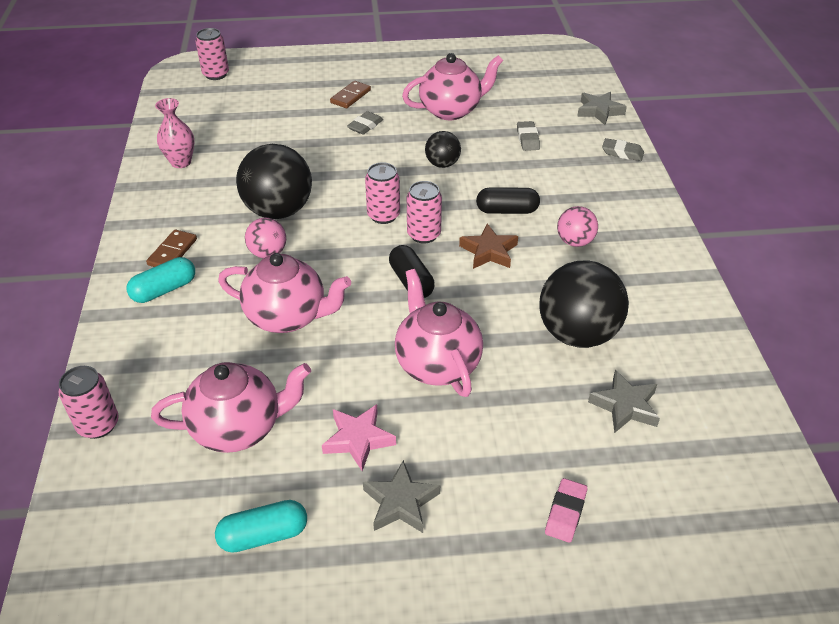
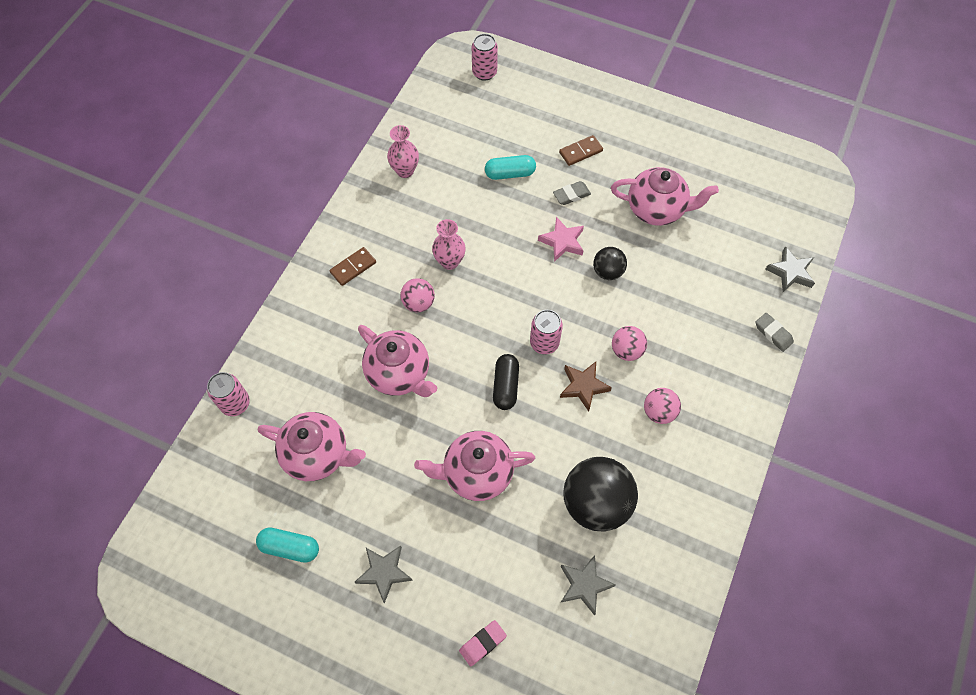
camera: 30 degrees right, 20 degrees up
(164, 290) = (330, 303): turquoise capsule -> turquoise capsule (510, 173)
(278, 211) = (449, 262): black ball -> pink vase
(358, 439) = (386, 508): pink star -> pink star (562, 242)
(383, 215) = (525, 306): pink can -> none
(436, 364) = (476, 473): pink teapot -> pink teapot turned 105 degrees counterclockwise
(507, 210) = (626, 350): black capsule -> pink ball
(527, 139) = (700, 276): grey eraser -> none

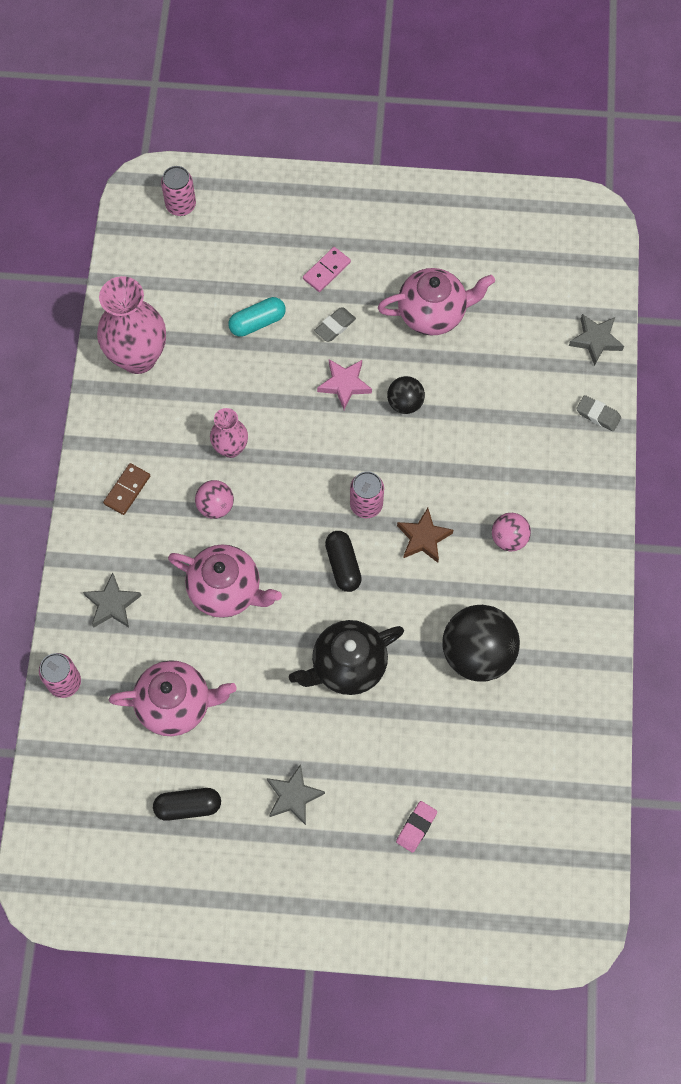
camera: 20 degrees left, 5 degrees up
(290, 547) = (188, 806): turquoise capsule -> black capsule
(405, 171) = (138, 357): pink vase -> pink vase, size x1.82
(476, 473) = (347, 666): pink teapot -> black teapot
(580, 152) = (326, 270): brown domino -> pink domino
(584, 585) = (494, 737): grey star -> grey star (112, 604)
(626, 350) = (454, 484): pink ball -> none

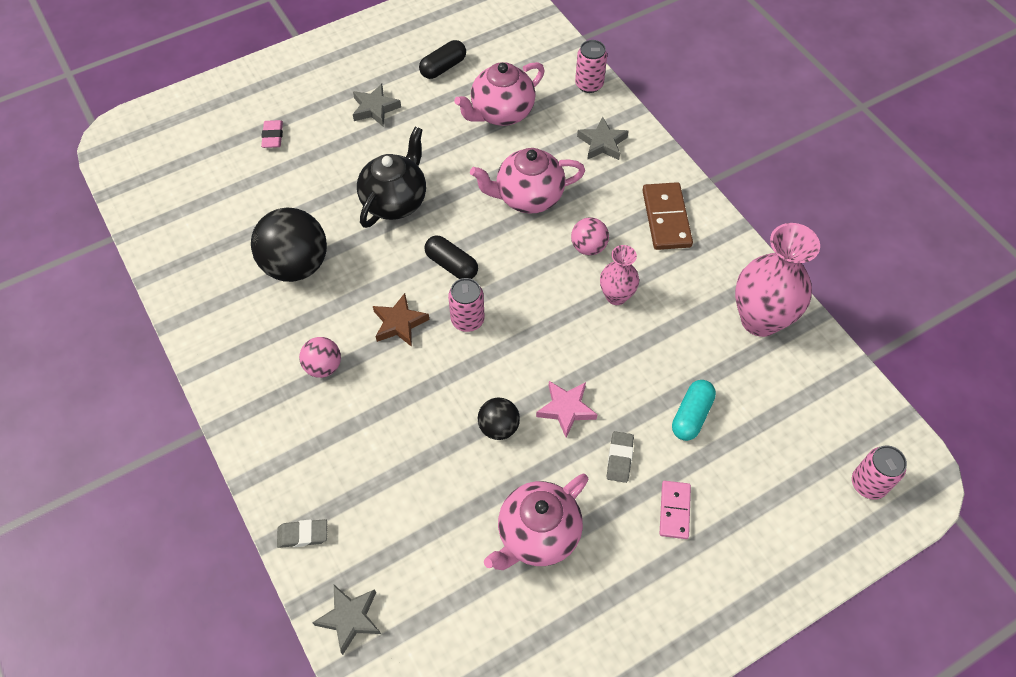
camera: 145 degrees right, 10 degrees down
(127, 490) = (666, 218): brown domino -> brown domino, size x1.60

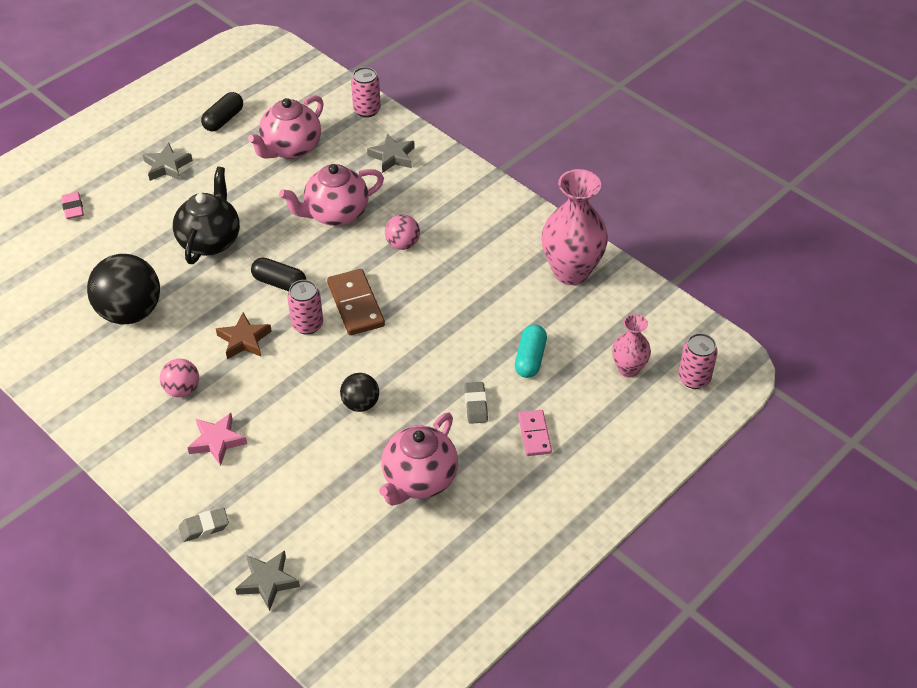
camera: 15 degrees left, 10 degrees down
(566, 409) = (417, 377): pink star -> pink star (217, 441)
(616, 296) = (438, 278): pink vase -> pink vase (628, 369)
(666, 218) = (467, 207): brown domino -> brown domino (356, 304)

